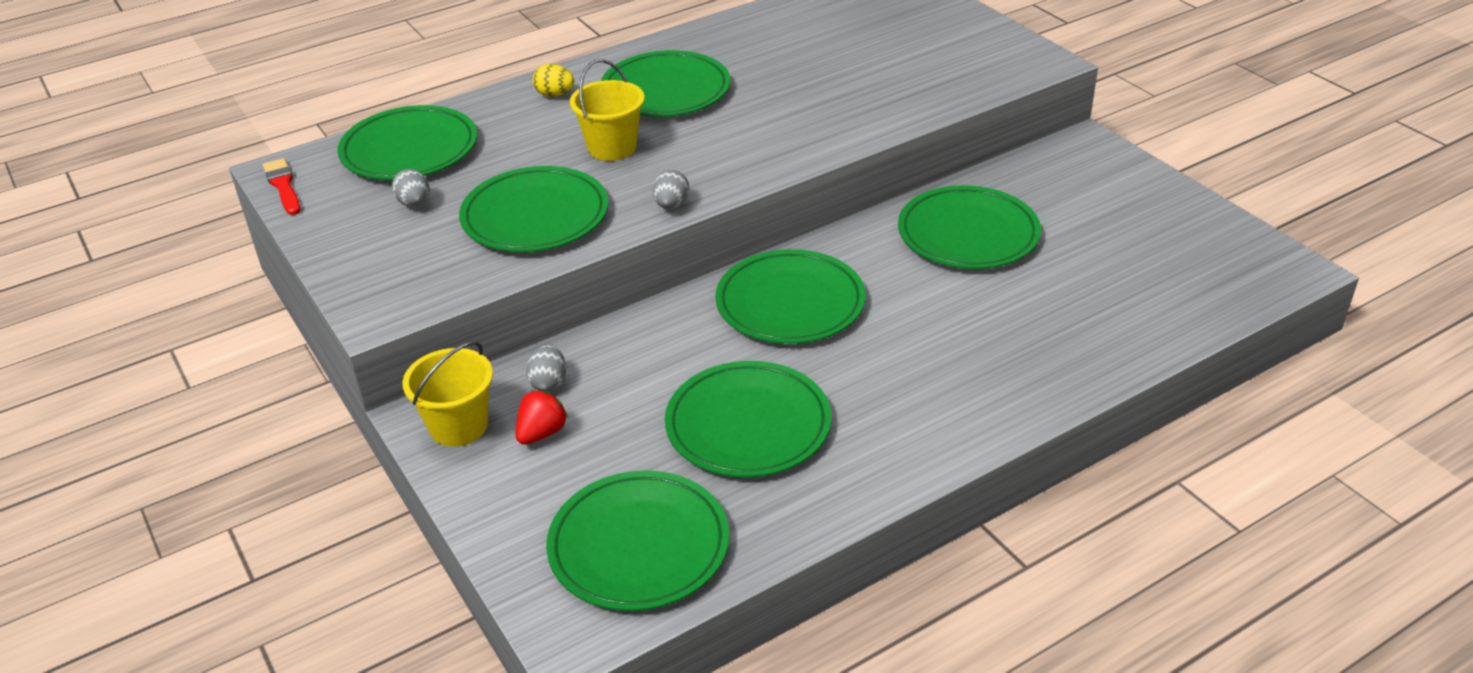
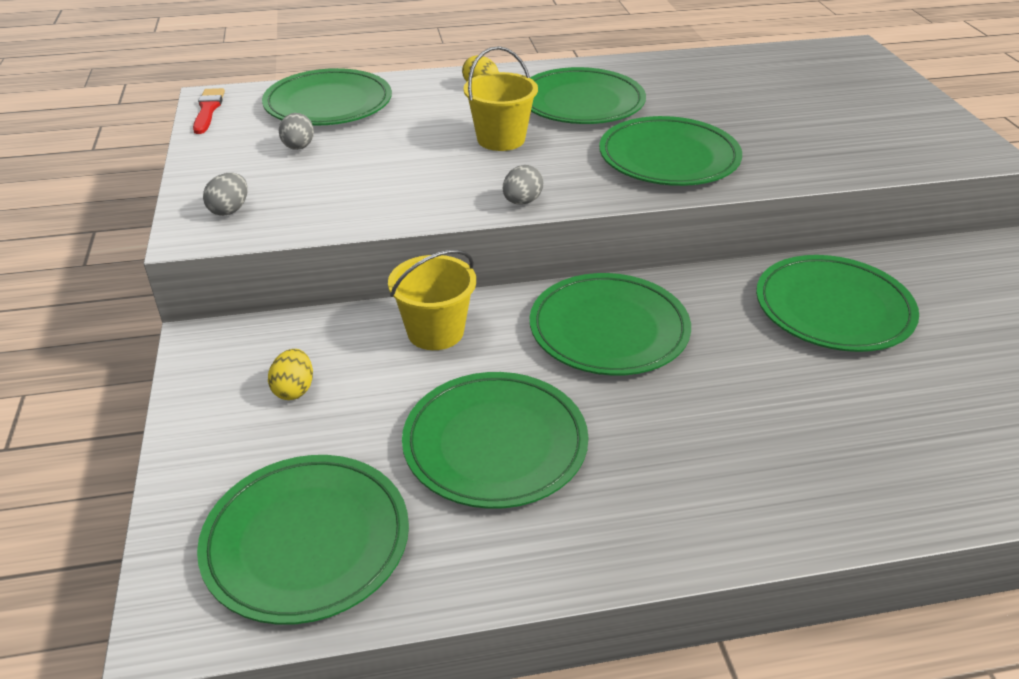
camera: 20 degrees right, 0 degrees up
(459, 426) = (227, 360): yellow bucket -> yellow bucket (435, 332)
(535, 215) = (392, 181): green plate -> green plate (669, 157)
(542, 433) = (294, 390): red strawberry -> yellow egg
(549, 383) = (333, 342): grey egg -> grey egg (230, 210)

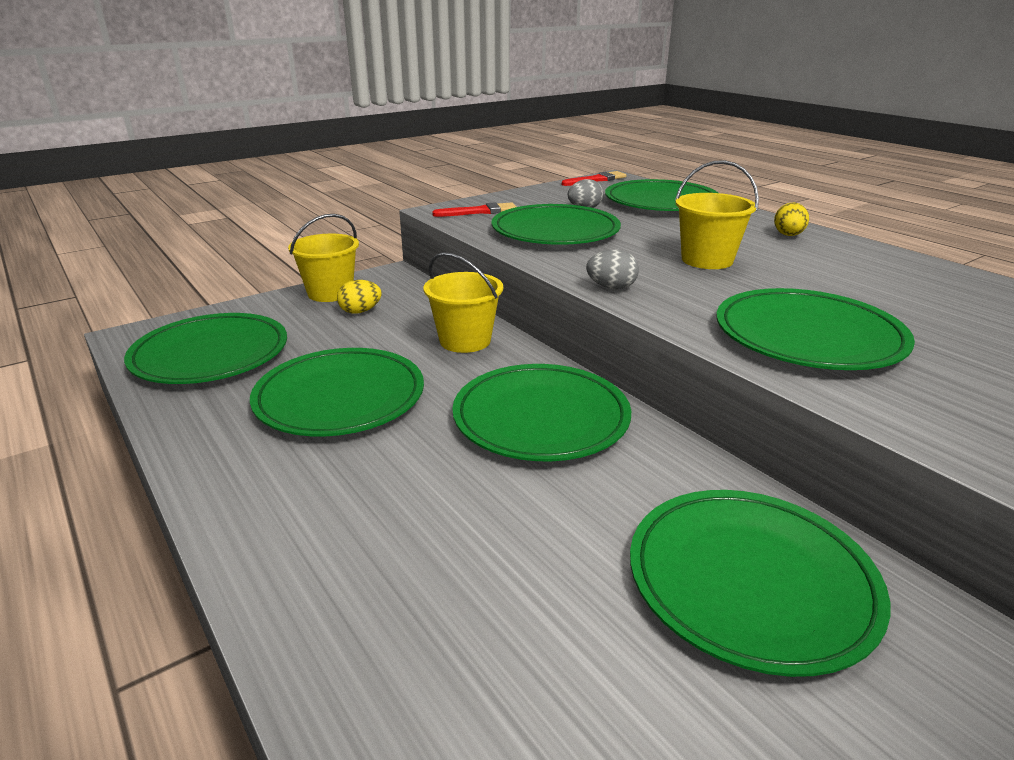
camera: 65 degrees right, 10 degrees down
(210, 405) = (330, 293): none -> yellow bucket
(230, 210) = (479, 212): grey egg -> red brush
(581, 102) = (843, 276): green plate -> green plate (555, 231)

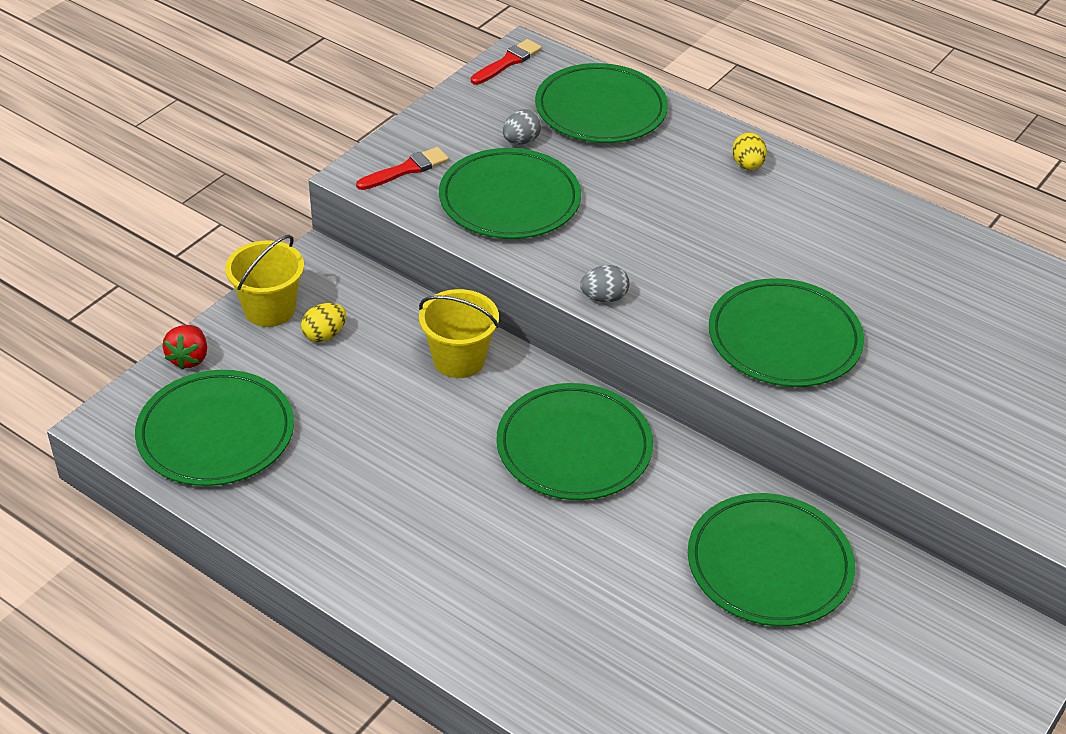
camera: 20 degrees left, 15 degrees up
(240, 309) = (189, 358): none -> red strawberry
(340, 397) = (385, 462): green plate -> none
(707, 260) = (678, 230): yellow bucket -> none

